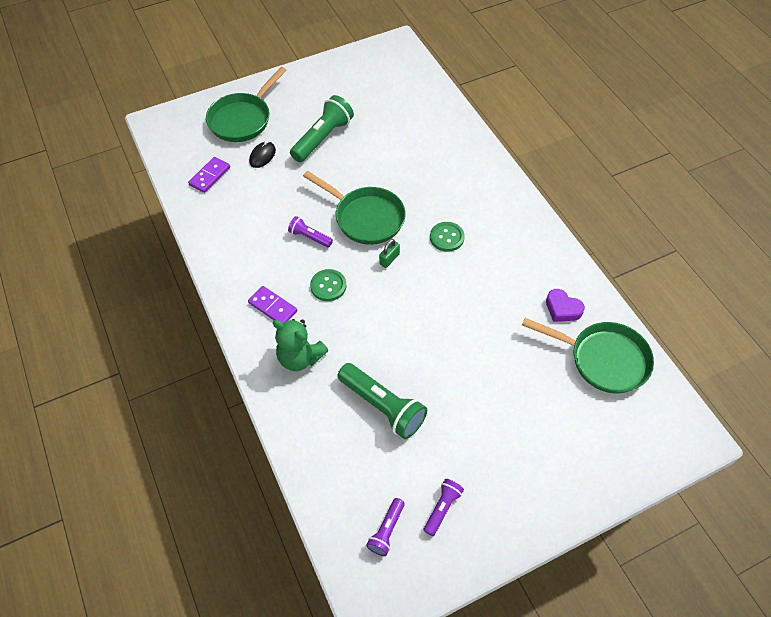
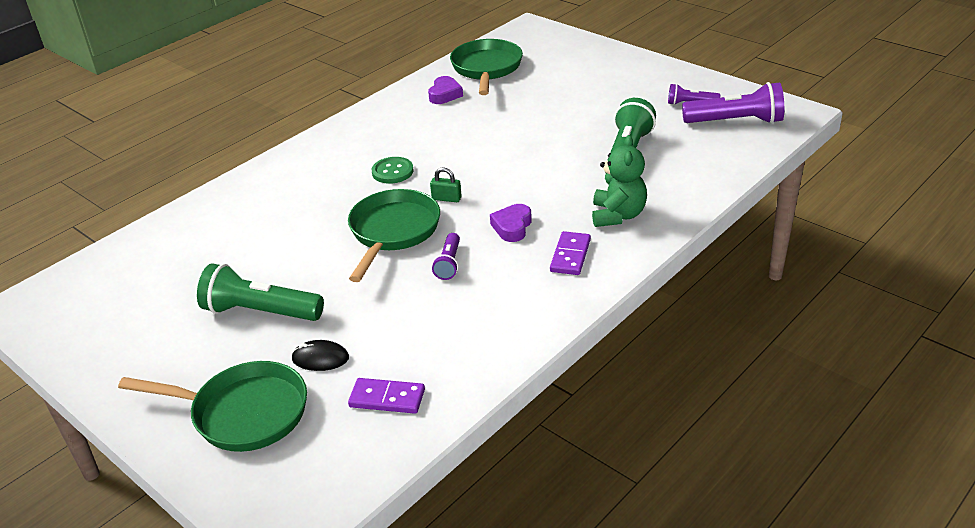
camera: 110 degrees left, 20 degrees down
(328, 286) = (512, 227): green button -> purple heart
(386, 531) = (736, 121): purple flashlight -> purple flashlight, size x1.86

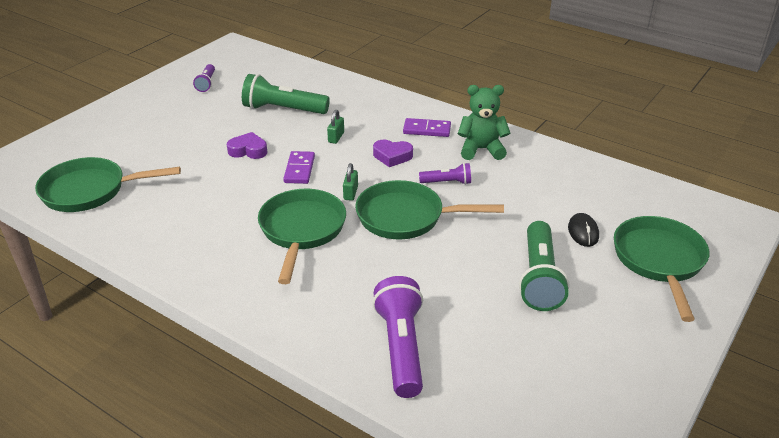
camera: 100 degrees left, 0 degrees up
(387, 398) = (609, 194): purple domino -> purple domino (299, 169)
(392, 172) = (302, 231): green button -> green pan
(445, 94) = (142, 214): purple heart -> purple heart (248, 150)
(560, 189) = (336, 137): none -> green padlock
(618, 215) = (373, 112): green teddy bear -> green teddy bear (481, 149)
(736, 121) = (241, 67): purple flashlight -> purple flashlight (401, 347)

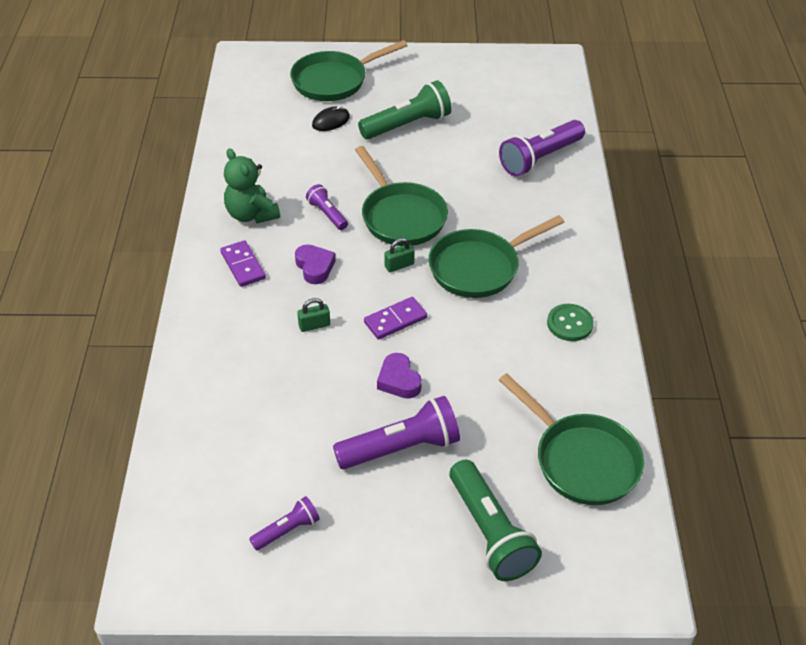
camera: 125 degrees left, 10 degrees up
(189, 247) = (569, 324): none -> green button
(200, 132) = (401, 448): none -> purple flashlight
(283, 109) = (292, 404): green flashlight -> green flashlight (490, 532)

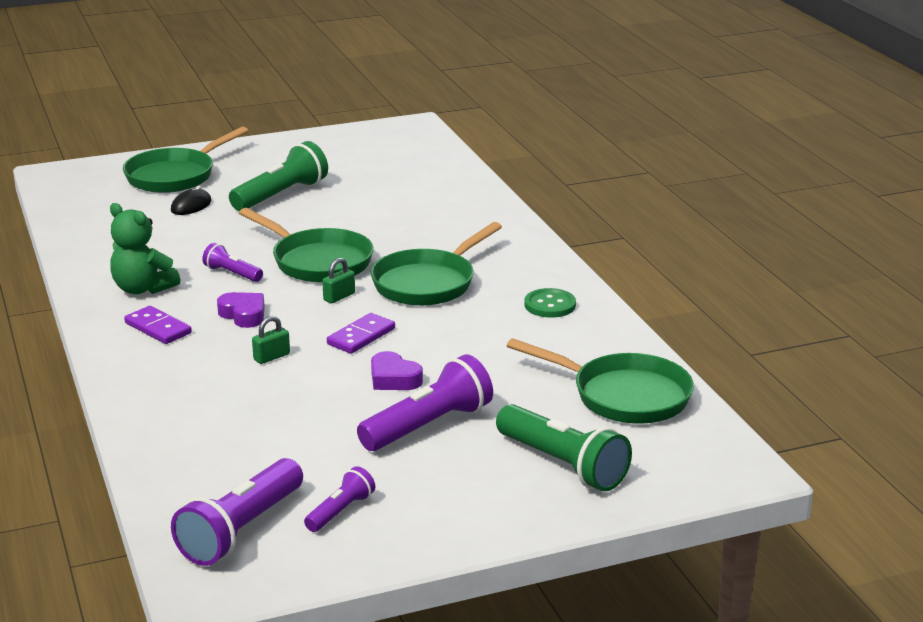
camera: 20 degrees left, 20 degrees down
(539, 158) = (442, 197): purple flashlight -> purple flashlight (240, 530)

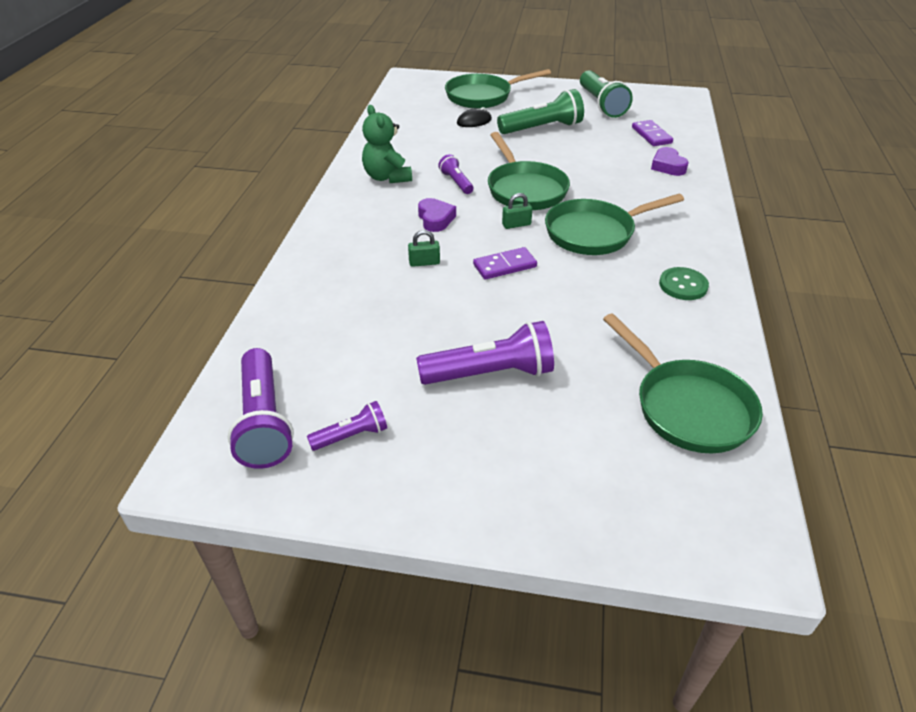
camera: 30 degrees right, 15 degrees up
(158, 328) = (369, 212): purple domino -> purple domino (651, 135)
(240, 530) = (264, 422): purple flashlight -> purple flashlight turned 75 degrees counterclockwise
(393, 379) = (498, 315): purple heart -> purple heart (668, 166)
(563, 465) = (576, 466): green flashlight -> green flashlight (601, 105)

